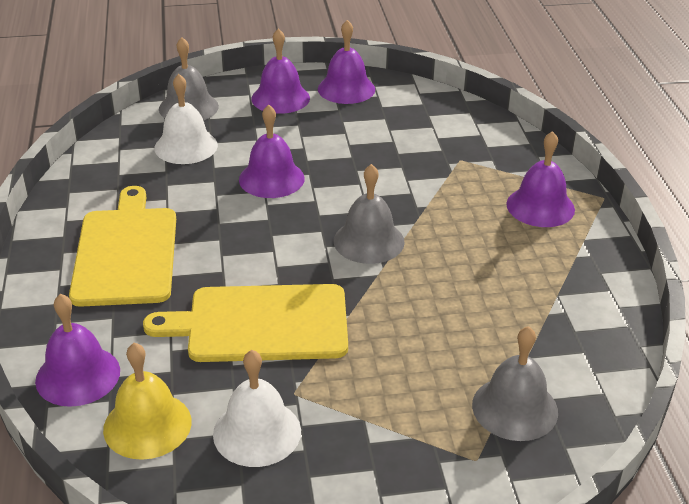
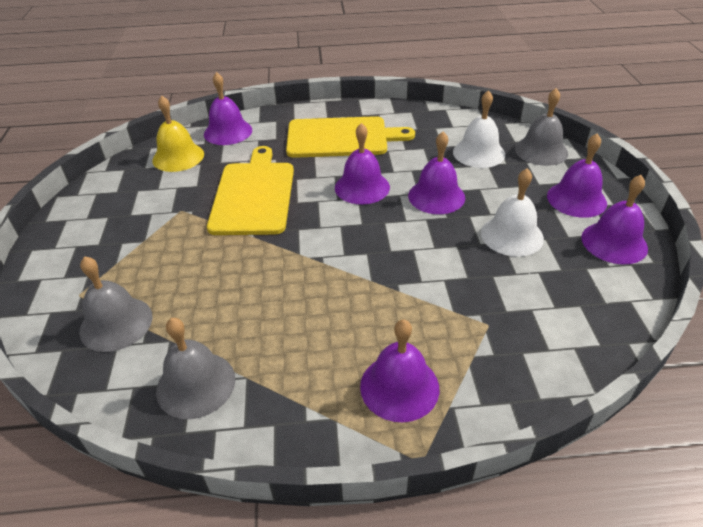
camera: 95 degrees right, 5 degrees up
(249, 231) = (362, 187): none -> purple bell
(257, 432) = (153, 195): white bell -> white bell (512, 235)
(369, 241) = (345, 250): grey bell -> grey bell (196, 384)

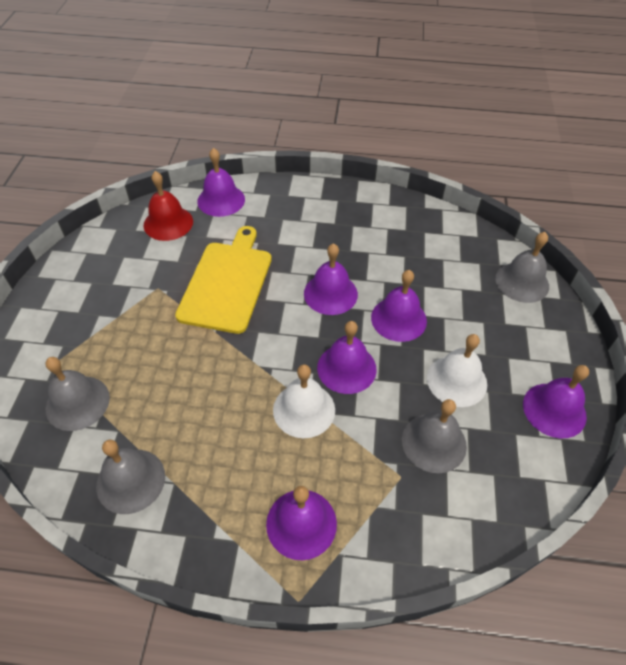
camera: 10 degrees right, 10 degrees up
(178, 157) = (168, 223): yellow bell -> red bell
(341, 138) = (327, 228): yellow cutting board -> none
(478, 153) = (457, 273): white bell -> white bell (304, 409)
(510, 289) = (434, 442): none -> grey bell
(576, 199) = (536, 350): purple bell -> purple bell (346, 368)

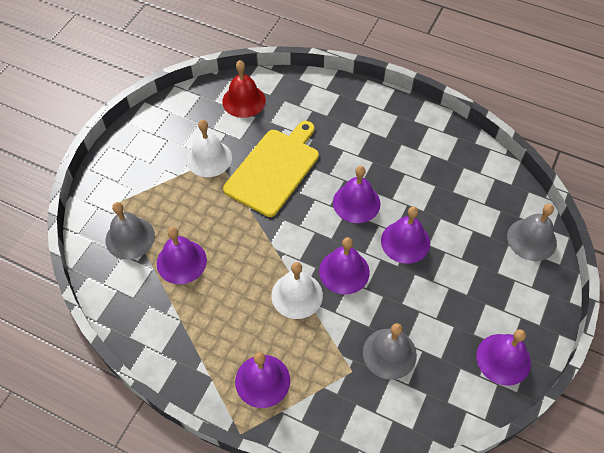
camera: 20 degrees right, 5 degrees up
(130, 480) = (151, 309): grey bell -> none
(221, 200) = (295, 89): purple bell -> purple bell (181, 261)
(456, 380) = (431, 309): white bell -> white bell (209, 158)

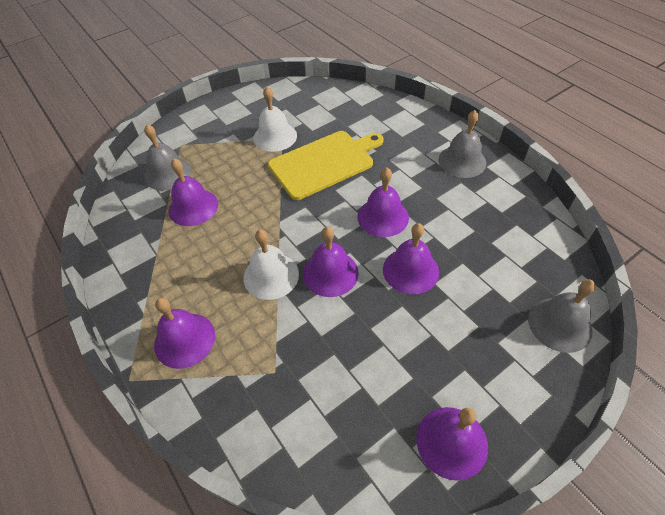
camera: 30 degrees right, 5 degrees down
(244, 101) = (335, 103): red bell -> none
(389, 353) = (324, 373): grey bell -> grey bell (462, 161)

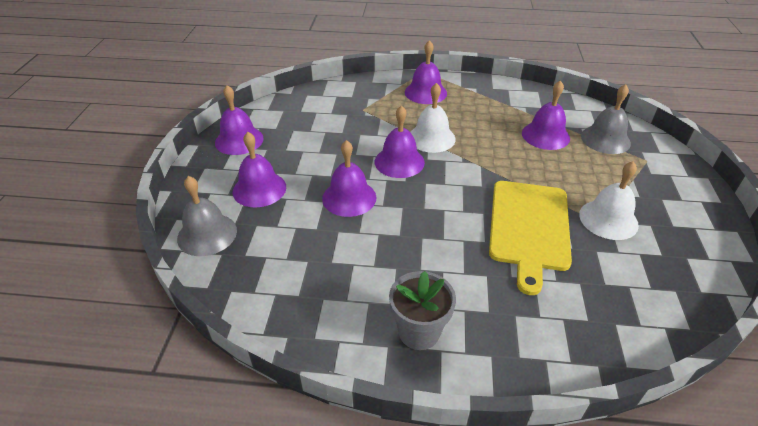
camera: 130 degrees right, 10 degrees down
(383, 217) = (417, 219): purple bell -> purple bell (259, 189)
(462, 161) = (419, 332): grey bell -> grey flower pot

